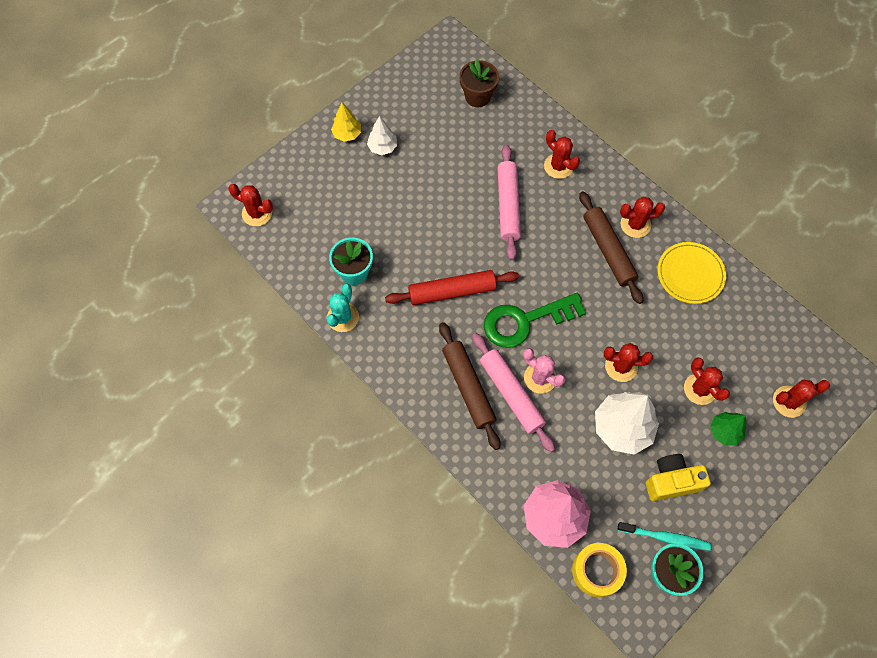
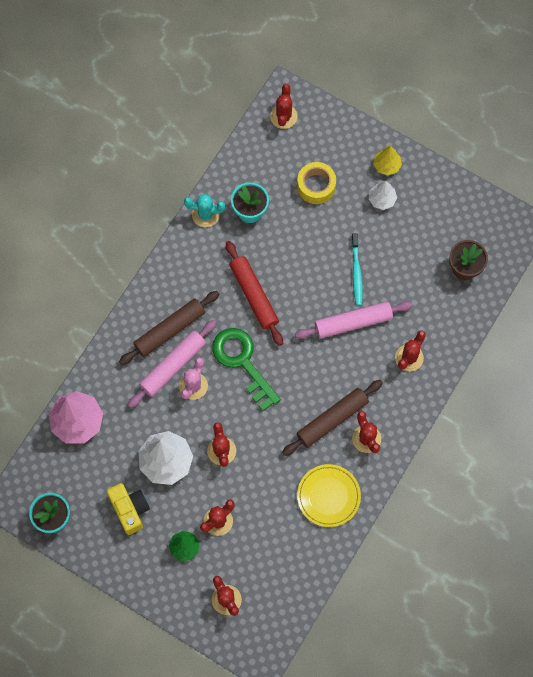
camera: 75 degrees right, 5 degrees up
(597, 571) = (42, 463): yellow tape -> yellow tape (316, 186)
(665, 537) = (82, 512): turquoise toothbrush -> turquoise toothbrush (356, 272)

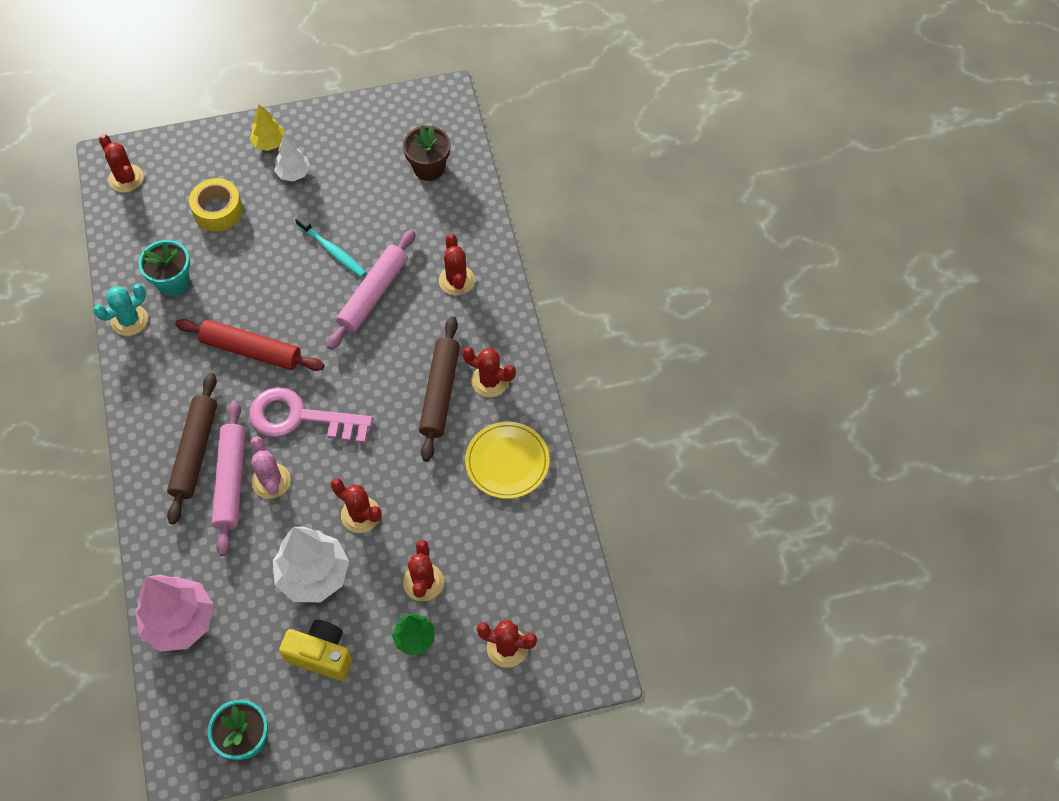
camera: 45 degrees left, 10 degrees down
(242, 362) = (300, 418): green key -> pink key

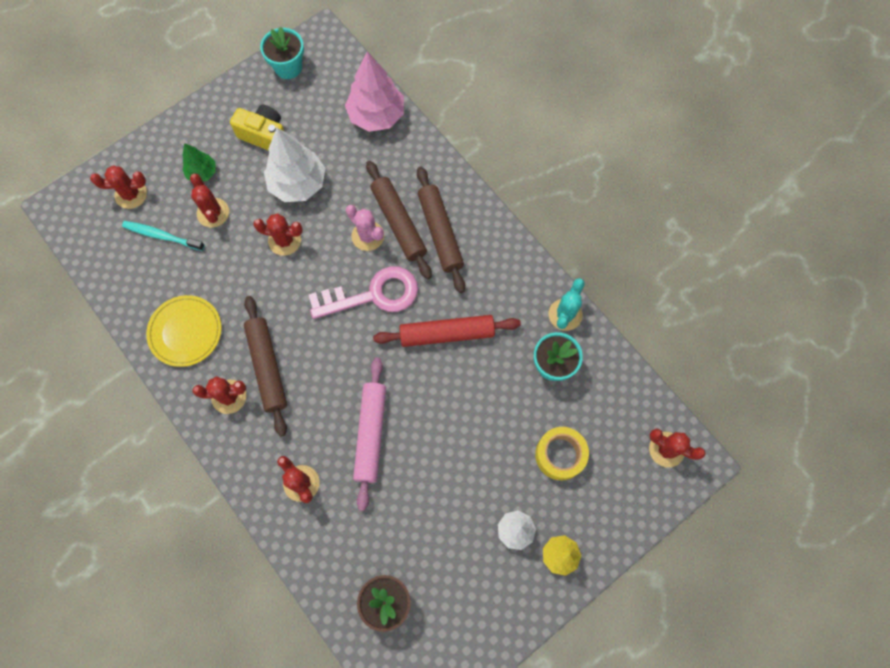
camera: 155 degrees right, 10 degrees up
(231, 481) = (398, 223): pink rolling pin -> brown rolling pin
(321, 655) = (264, 135): yellow camera -> yellow camera turned 150 degrees counterclockwise
(332, 251) = (431, 461): turquoise toothbrush -> turquoise toothbrush (162, 236)

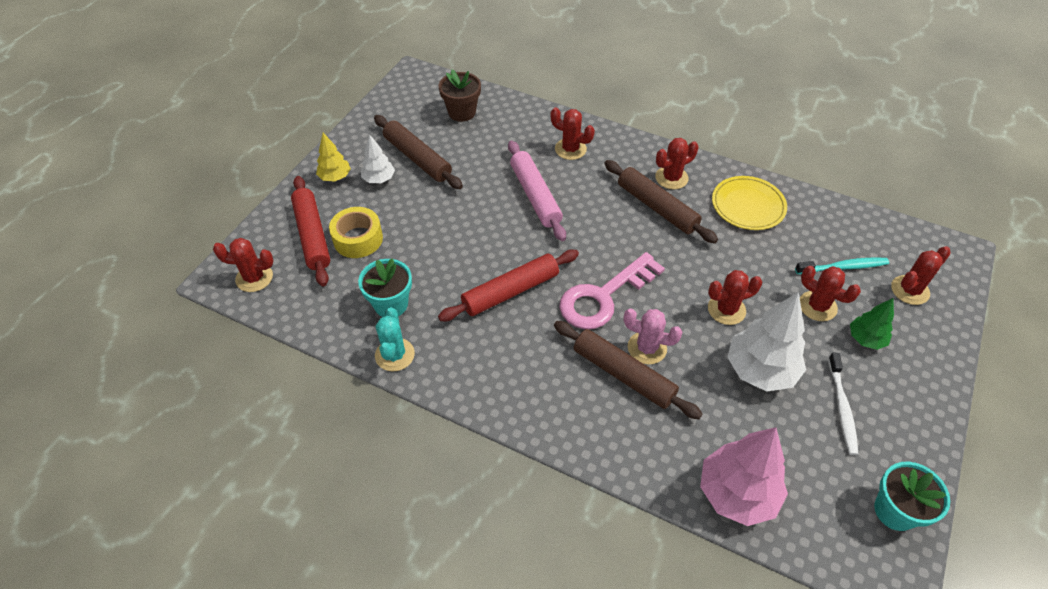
camera: 155 degrees right, 20 degrees down
(264, 135) = (842, 408): yellow camera -> white toothbrush
(440, 233) = (572, 383): brown rolling pin -> brown rolling pin (417, 158)
(602, 479) = (312, 235): none -> red rolling pin

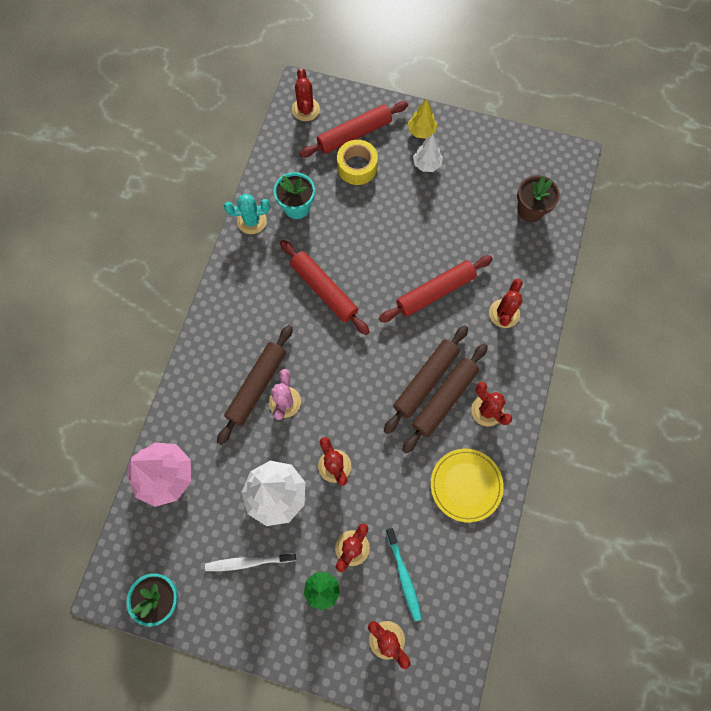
camera: 80 degrees right, 20 degrees up
(417, 158) = (459, 187): brown rolling pin -> brown rolling pin (425, 381)
(535, 196) = (435, 292): pink rolling pin -> red rolling pin
(603, 297) = (331, 363): pink key -> none

